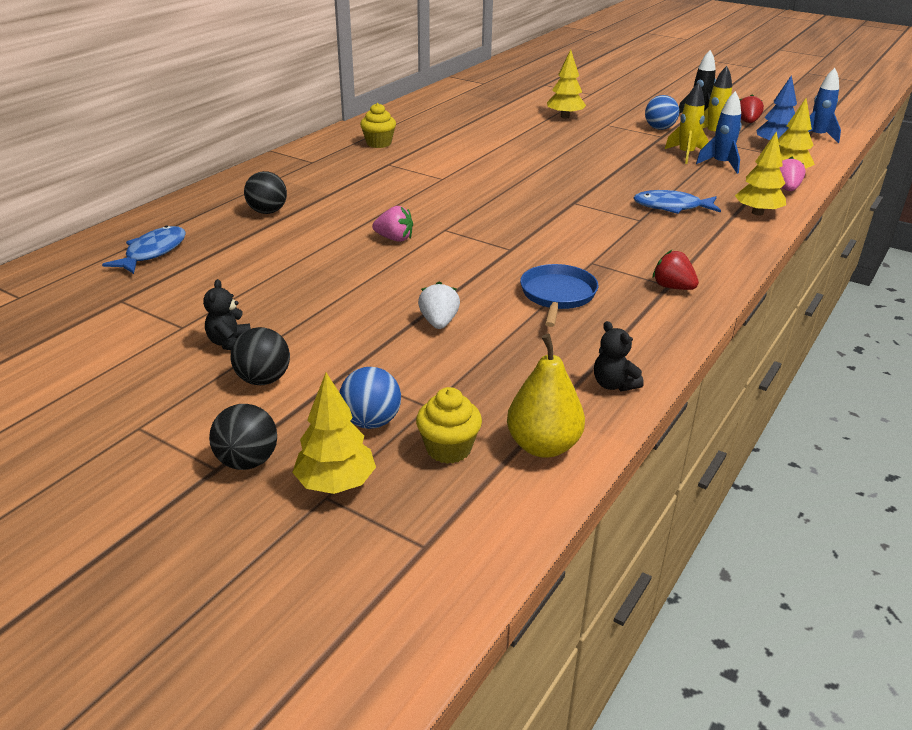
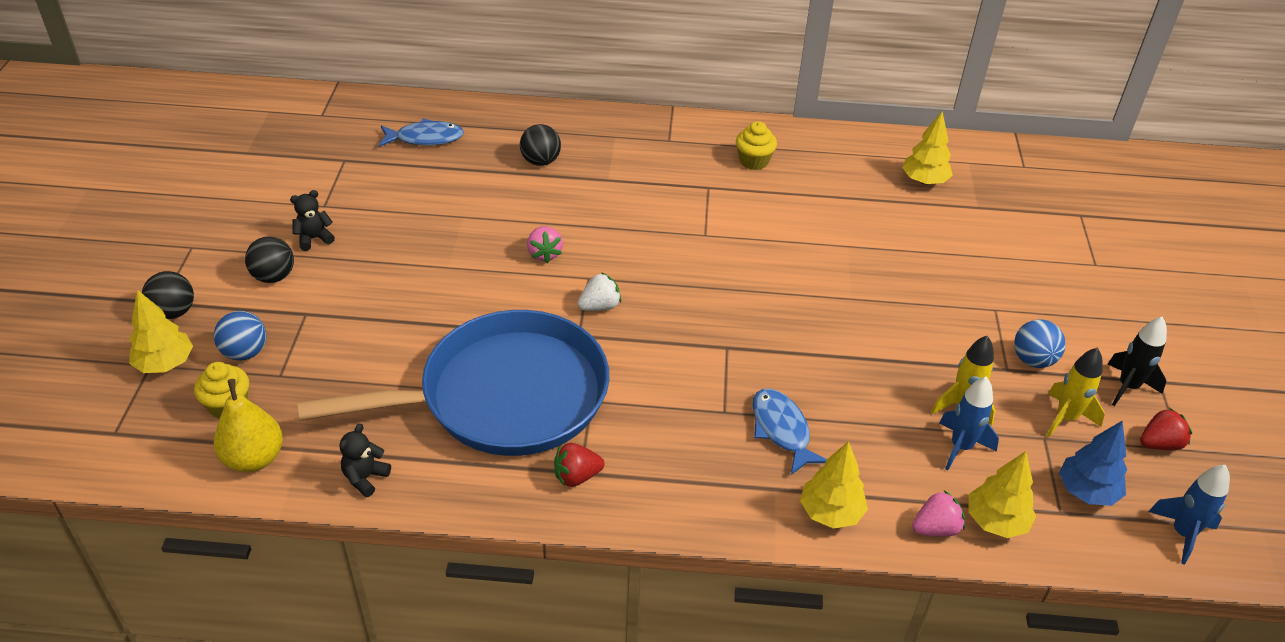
camera: 60 degrees right, 10 degrees up
(439, 322) = (409, 336): white strawberry -> white strawberry (600, 306)
(557, 295) = (505, 396): blue pan -> blue pan, size x2.29
(564, 117) = (981, 266): yellow tree -> yellow tree (924, 181)
(672, 287) = (577, 476): red strawberry -> red strawberry turned 120 degrees counterclockwise

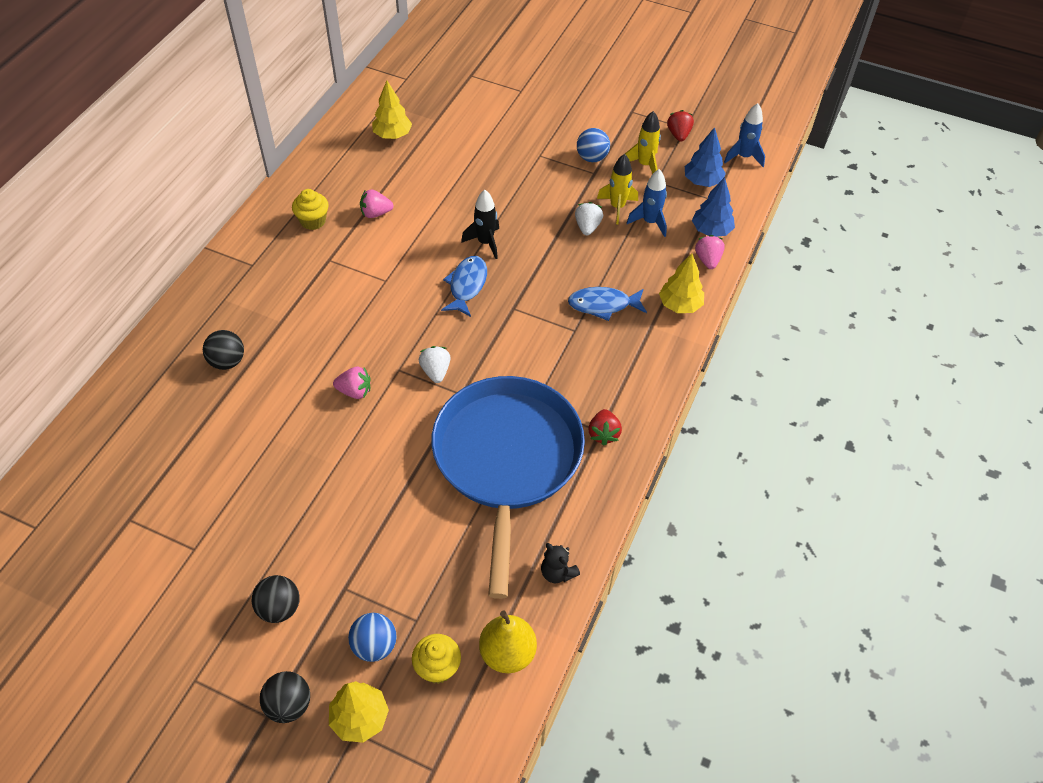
camera: 70 degrees left, 10 degrees up
(314, 238) = (240, 565): black teddy bear -> none
(425, 138) = (136, 443): blue fish -> blue fish (467, 285)
(796, 201) = (376, 213): none -> pink strawberry
(905, 384) = (587, 227): none -> white strawberry
(996, 521) = (711, 230): yellow tree -> blue tree
(1127, 387) = (630, 127): black rocket -> black rocket (485, 242)

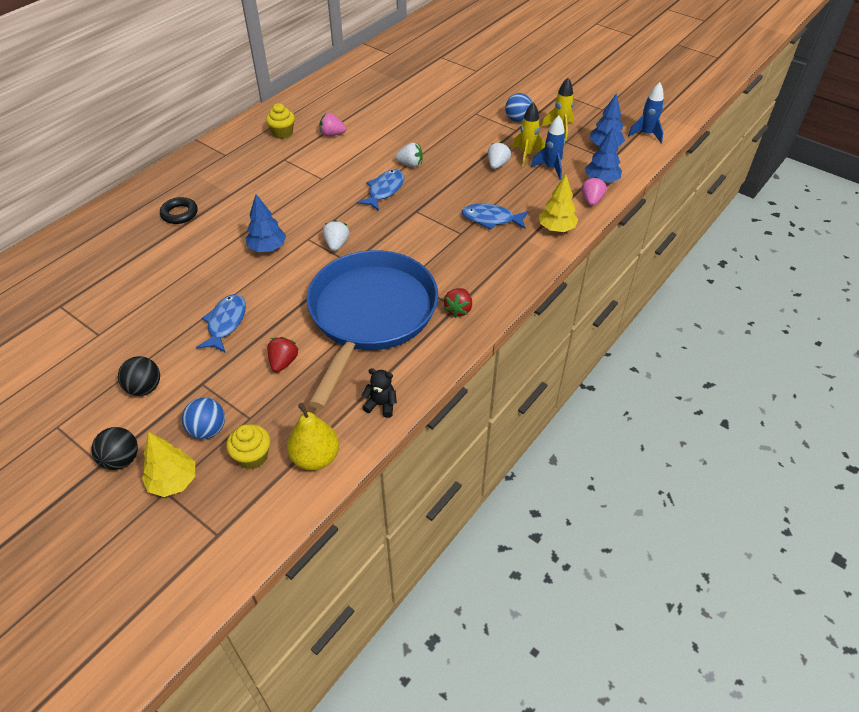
camera: 15 degrees right, 5 degrees down
(227, 361) = (179, 214): black ball -> black ring
(343, 503) = (226, 323): none -> blue fish
(355, 391) = (267, 248): pink strawberry -> blue tree
(392, 135) = (365, 87): yellow tree -> none
(485, 242) = (410, 164): black rocket -> white strawberry
(557, 572) = (381, 405): black teddy bear -> black teddy bear turned 135 degrees clockwise
(678, 135) = (595, 113): red strawberry -> red strawberry (283, 362)

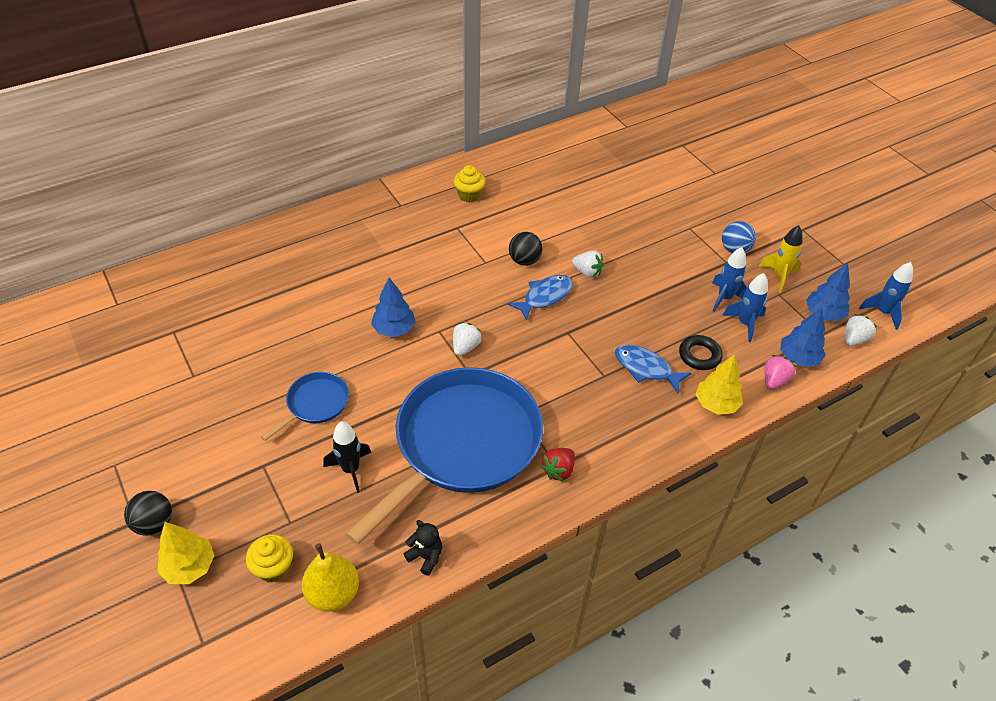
camera: 20 degrees right, 0 degrees up
(144, 388) = (209, 451): black ball -> black ball (524, 260)
(179, 214) = (326, 262): black ring -> black ring (699, 355)
(208, 430) = (246, 521): blue ball -> none
(226, 323) = (315, 404): blue fish -> blue pan
(283, 362) = (351, 469): red strawberry -> black rocket
(332, 134) = (520, 211): pink strawberry -> none
(497, 165) = (684, 301): white strawberry -> white strawberry (854, 339)
(527, 155) = (724, 298): yellow rocket -> blue rocket

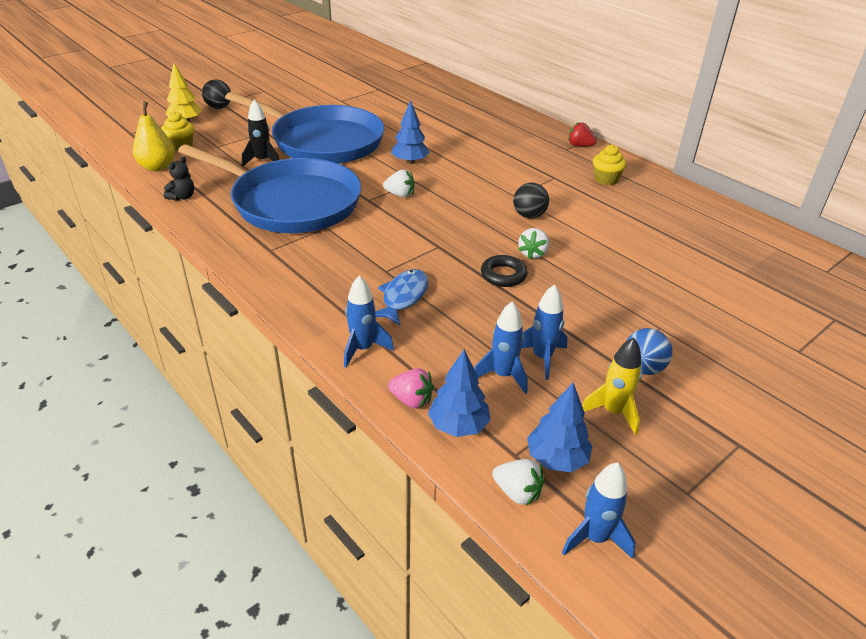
camera: 80 degrees right, 10 degrees down
(315, 404) = (323, 141): blue pan -> blue pan, size x2.29
(544, 297) = (483, 230): blue fish -> none
(558, 470) = (265, 250): red strawberry -> red strawberry (579, 146)
(699, 355) = (435, 336): black ring -> black ring (503, 275)
(716, 404) = (363, 349): yellow tree -> blue rocket

